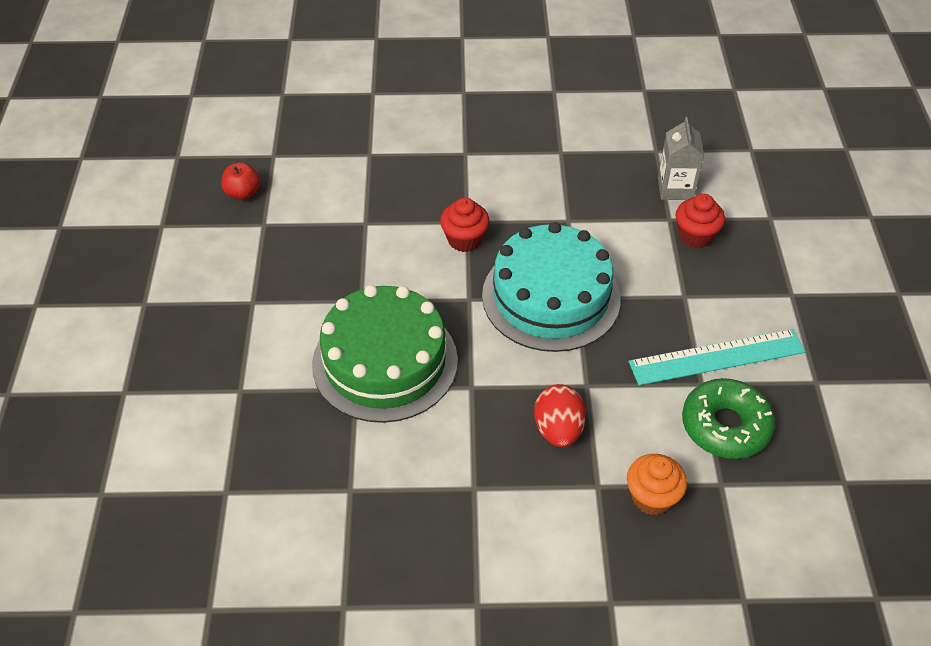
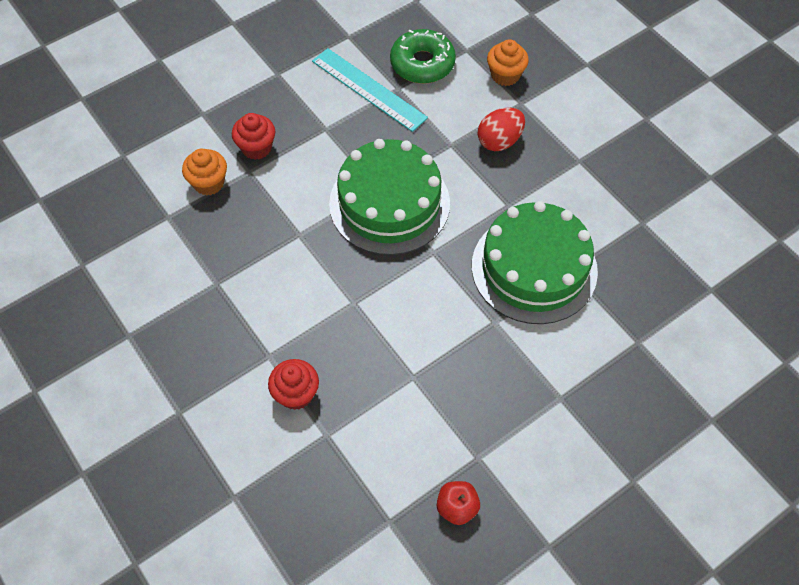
camera: 125 degrees left, 10 degrees up
(464, 240) = (375, 291): red cupcake -> red cupcake (296, 394)
(551, 297) = (389, 203): turquoise cake -> green cake
(675, 188) = (209, 183): grey carton -> orange cupcake

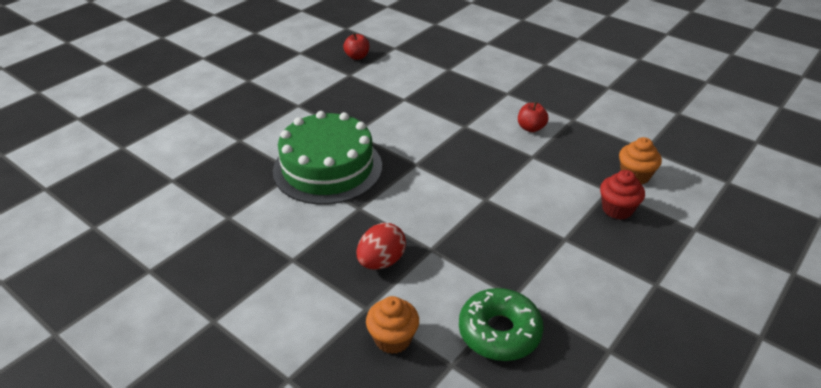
camera: 165 degrees right, 20 degrees down
(275, 279) = (531, 128): none -> red apple
(296, 394) = (478, 81): red cupcake -> none
(369, 89) = (545, 287): turquoise ruler -> none
(389, 203) = (469, 189): green cake -> none

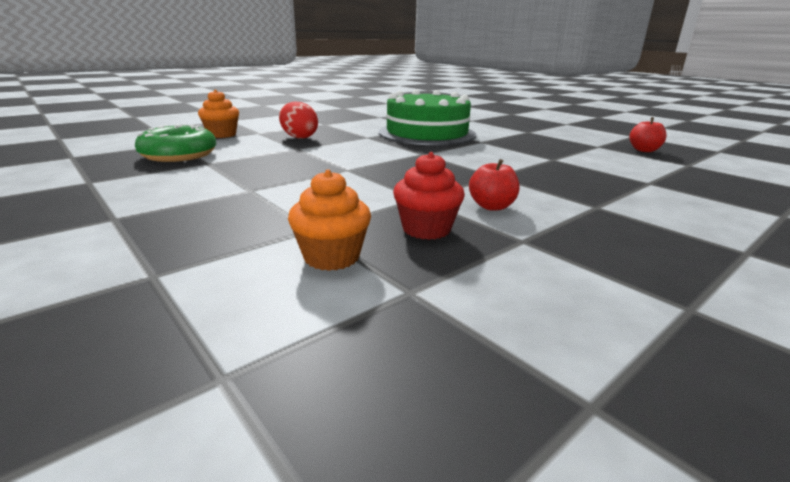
camera: 100 degrees right, 15 degrees down
(617, 209) = (266, 225): red cupcake -> red cupcake (426, 229)

